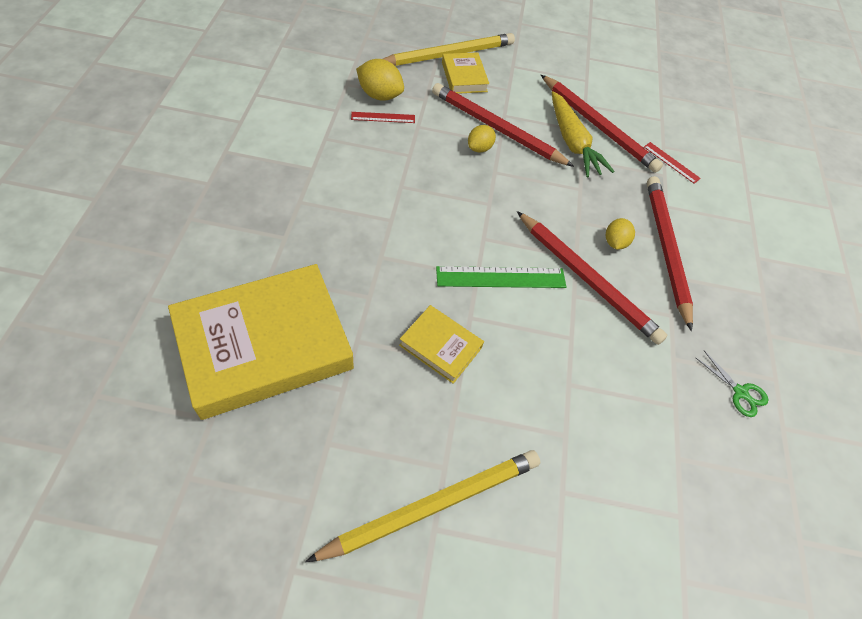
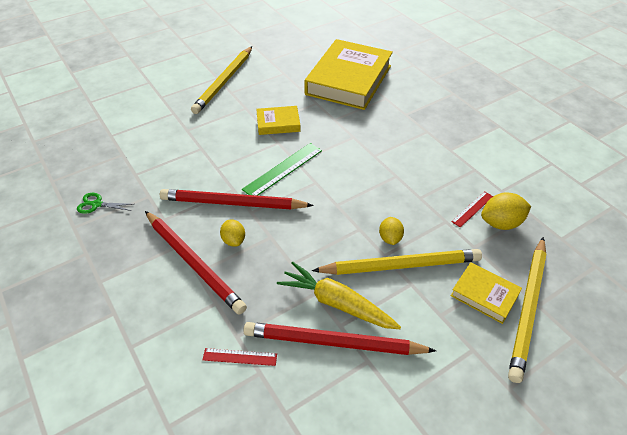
camera: 145 degrees right, 10 degrees down
(497, 128) = (400, 265): red pencil -> yellow pencil

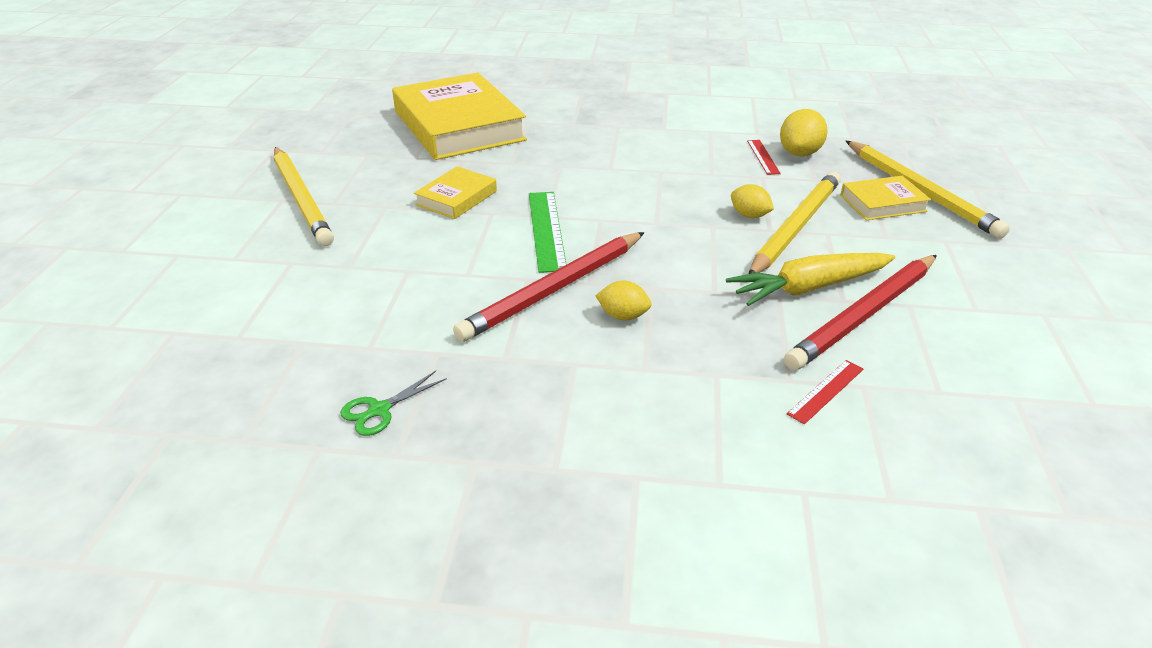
camera: 50 degrees left, 10 degrees down
(193, 263) = (623, 364): red pencil -> none

